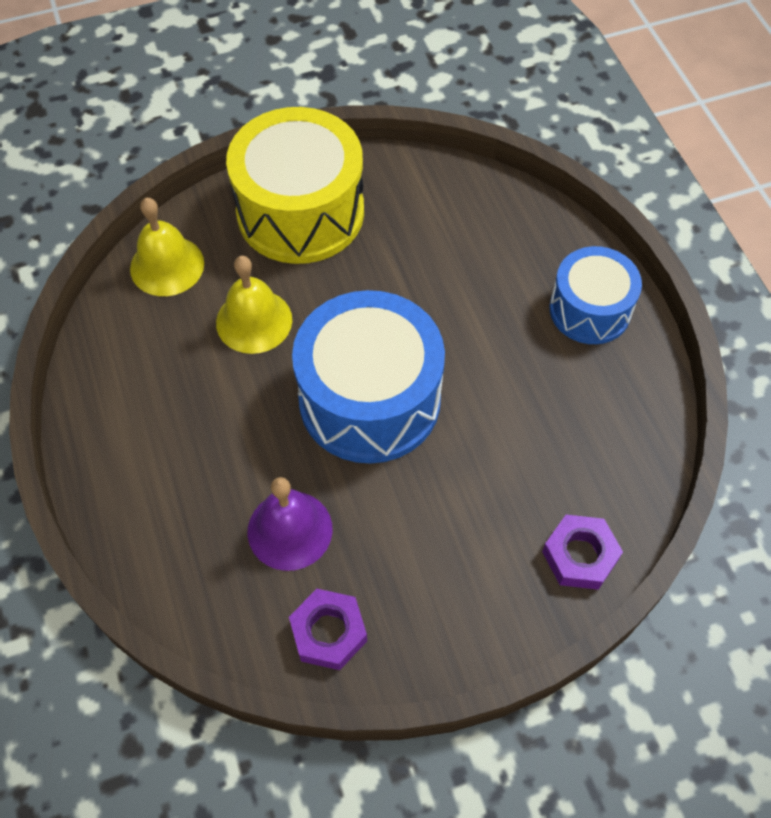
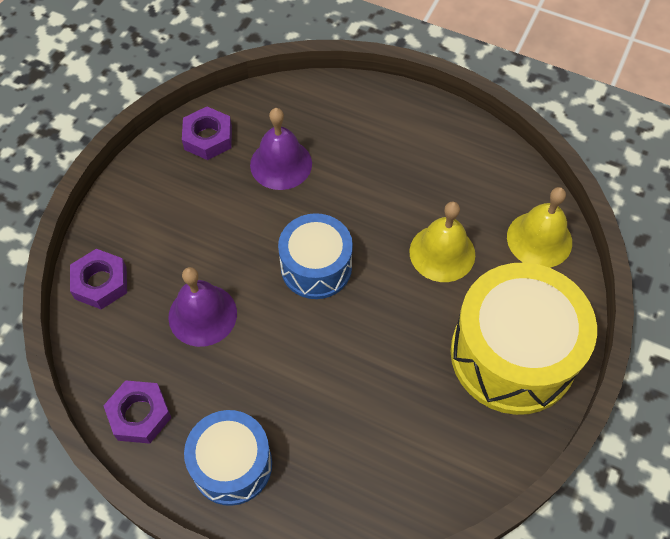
camera: 135 degrees right, 0 degrees up
(369, 399) = (316, 267): blue drum -> blue drum, size x0.60
(510, 442) = (202, 315): none -> purple bell
(635, 404) = (139, 415): none -> purple nut

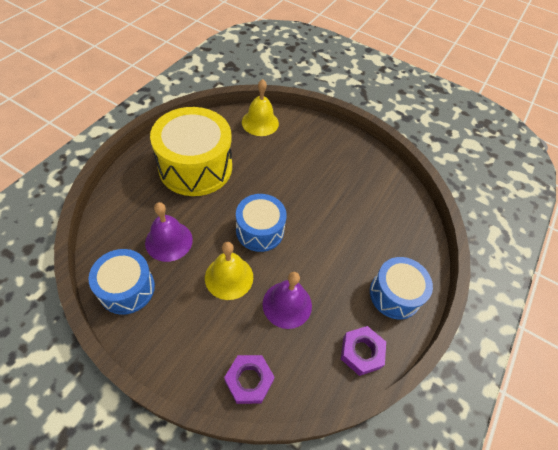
camera: 90 degrees left, 5 degrees down
(208, 138) = (127, 288): purple nut -> blue drum
(442, 253) = (261, 165): yellow bell -> yellow bell (229, 277)
(513, 354) = (329, 148): yellow drum -> yellow drum (195, 167)

